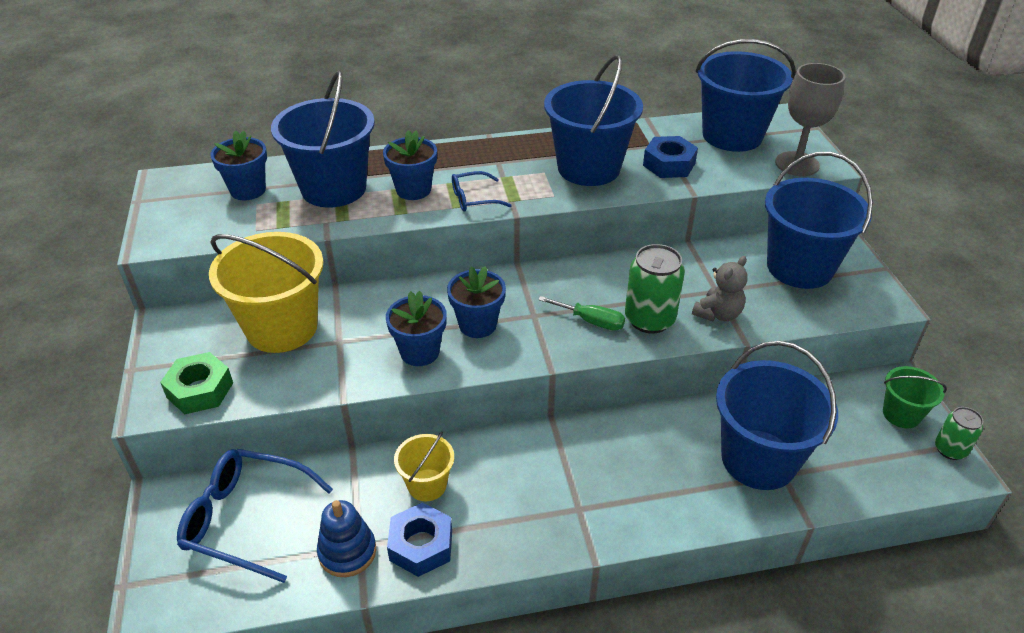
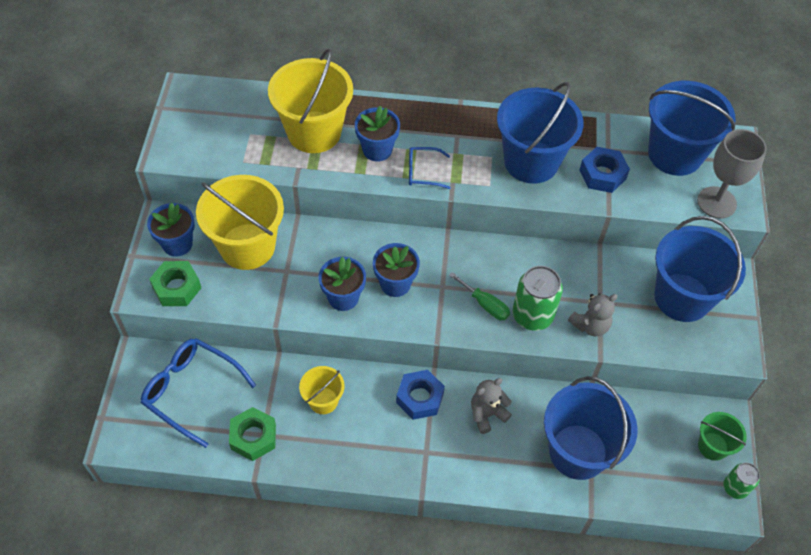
camera: 15 degrees right, 15 degrees up
(248, 190) = (246, 117): blue flower pot -> blue flower pot (177, 244)
(334, 188) = (314, 132): blue bucket -> yellow bucket
(347, 552) = (253, 437): blue stacking toy -> green nut
(421, 545) = (305, 447): blue nut -> blue nut (420, 398)
(634, 447) = (487, 414): none -> grey teddy bear

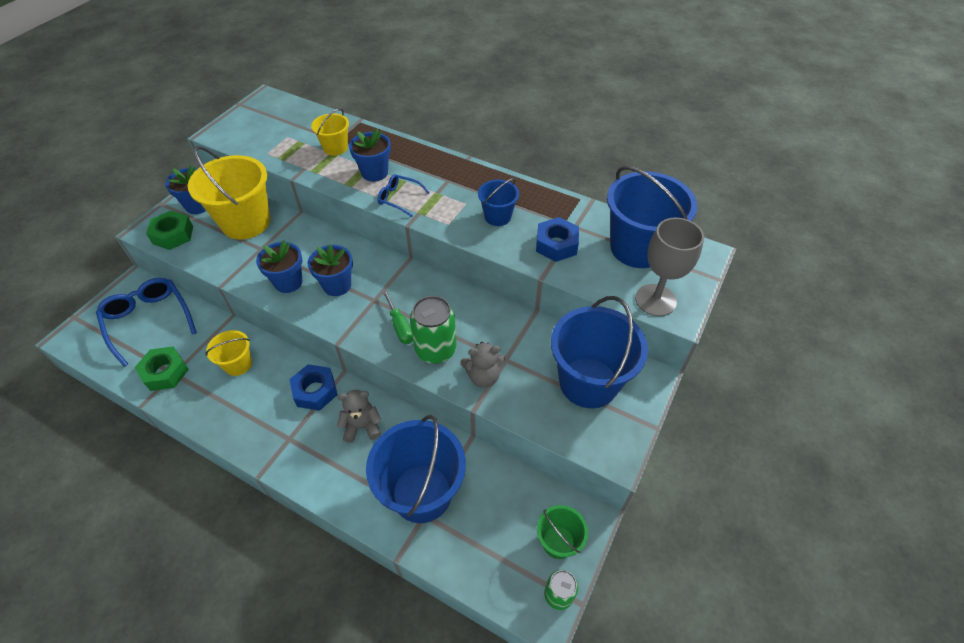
camera: 25 degrees right, 5 degrees down
(314, 132) = (335, 148): yellow bucket -> yellow bucket, size x0.51
(531, 162) = (497, 216): blue bucket -> blue bucket, size x0.51

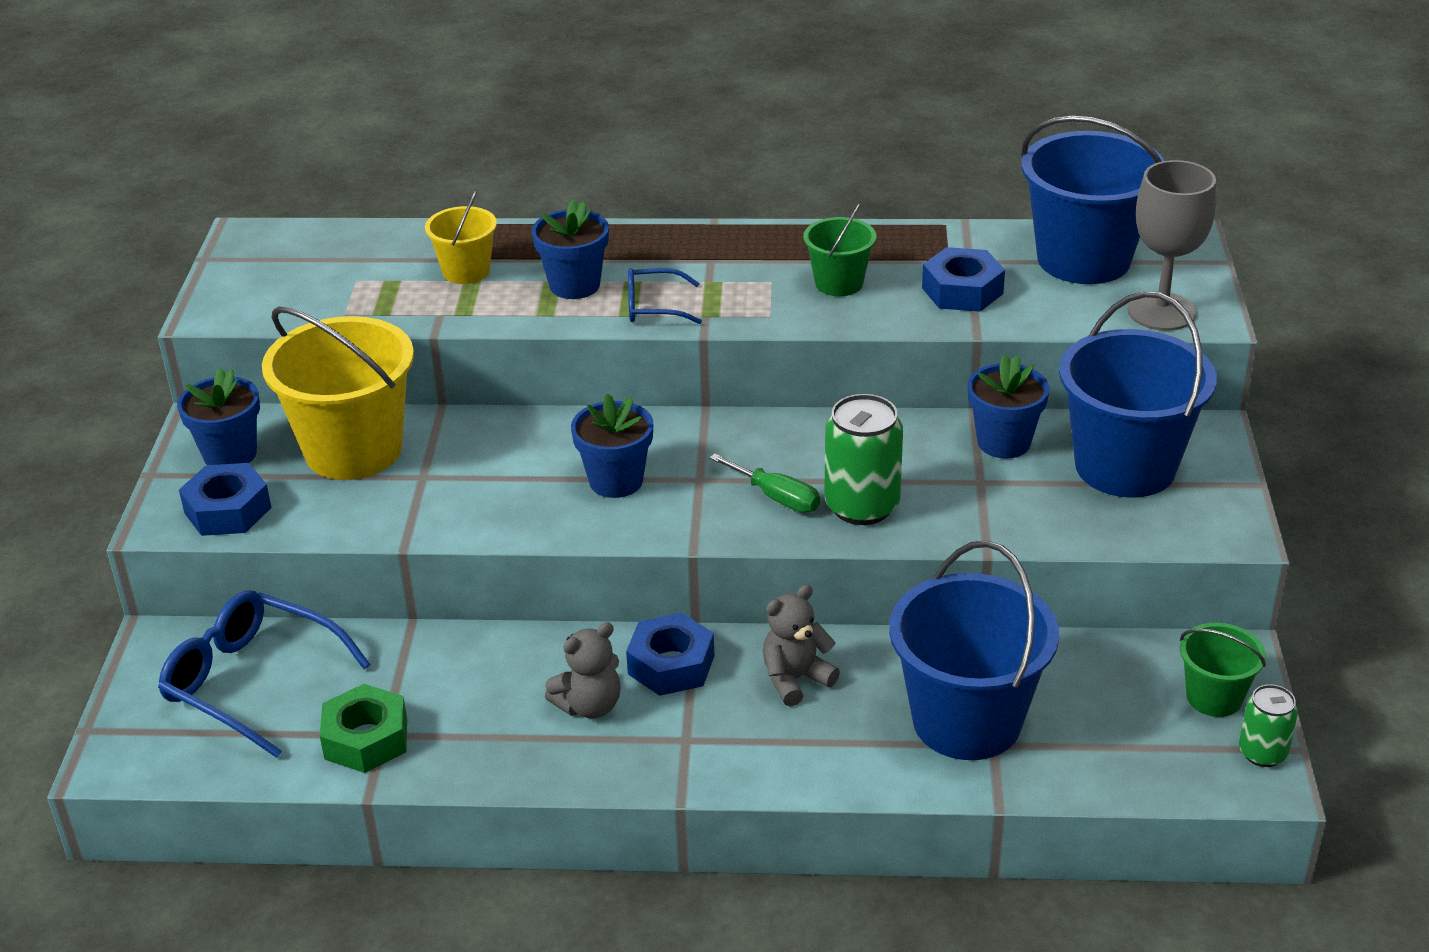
camera: 25 degrees left, 15 degrees down
(173, 235) = (228, 510): green nut -> blue nut
(238, 364) = (494, 680): yellow bucket -> none
(288, 282) = (524, 504): blue flower pot -> blue flower pot (1003, 442)
(483, 376) = (966, 512): grey teddy bear -> grey teddy bear (589, 706)
(497, 216) = (839, 283): blue bucket -> green bucket

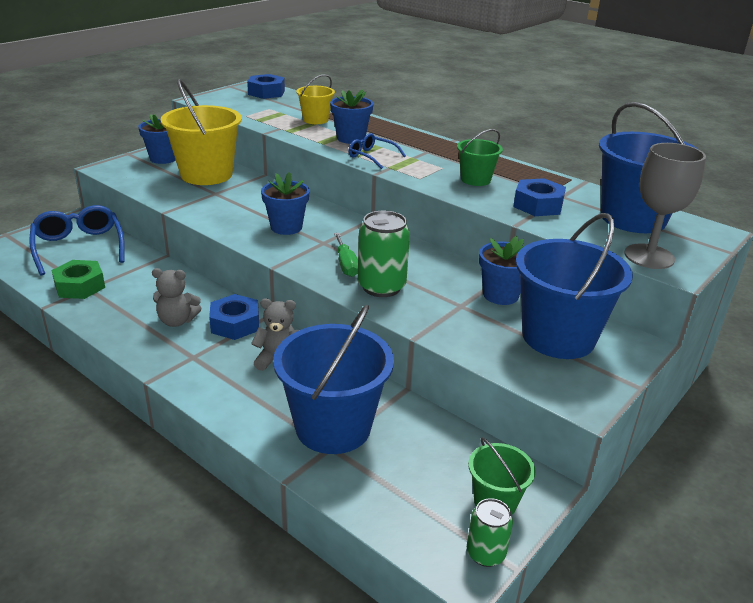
camera: 35 degrees right, 5 degrees down
(228, 510) = (130, 174): blue nut -> blue nut (266, 92)

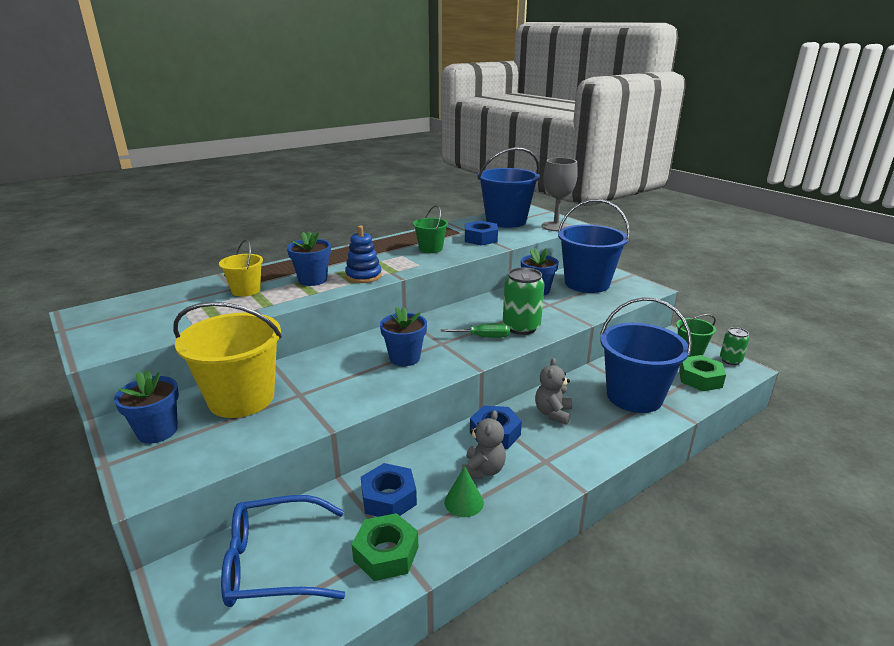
camera: 75 degrees left, 5 degrees down
(134, 314) = (464, 502): none -> green cone
(266, 92) = (122, 309): blue nut -> blue nut (388, 498)
(372, 156) = (363, 276): blue glasses -> blue stacking toy
(404, 502) = (700, 379): none -> green nut

